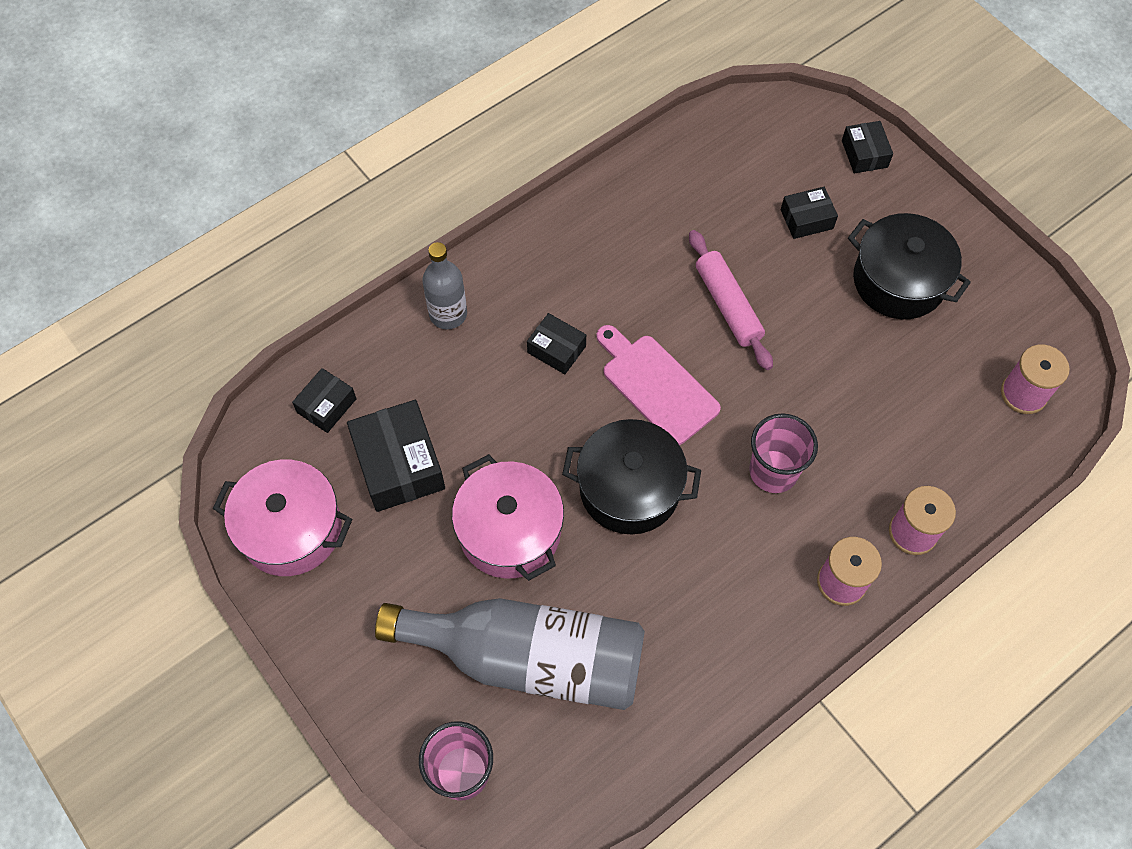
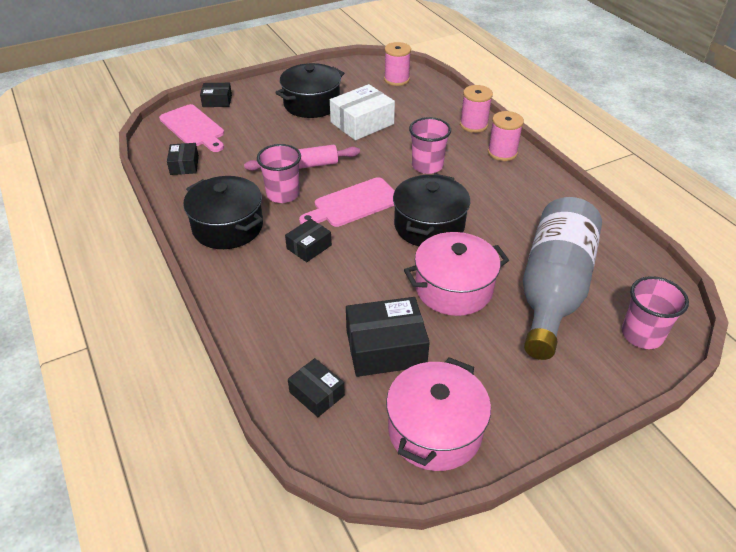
camera: 80 degrees left, 20 degrees down
(448, 314) = (254, 303): grey bottle -> none
(576, 250) = (228, 227): none -> black pot
(657, 295) = (283, 194): none -> pink cup
(783, 147) = (193, 128): none -> pink cutting board
(806, 219) = (253, 128): black box -> black box (184, 165)
(865, 362) = (362, 123): none -> white box

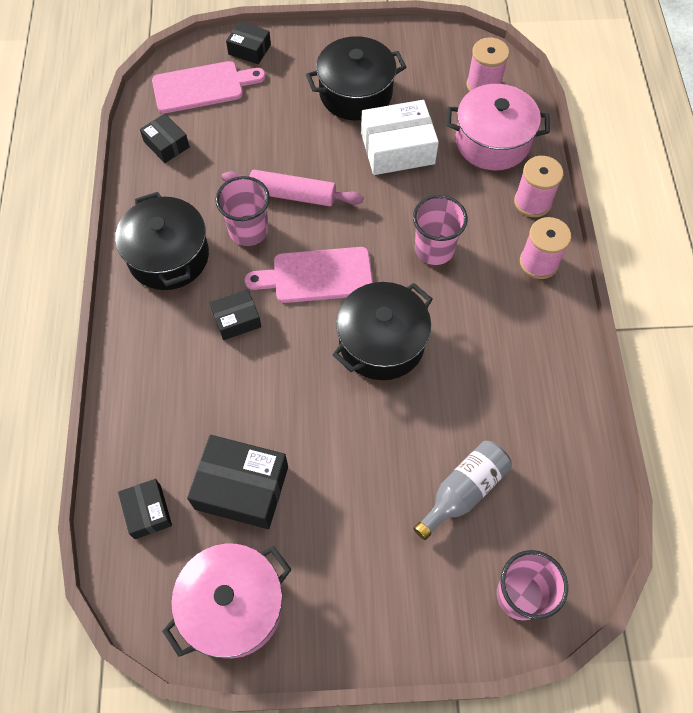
camera: 25 degrees right, 20 degrees up
(184, 165) = (166, 144): black box -> black box turned 60 degrees counterclockwise
(193, 128) = (203, 87): pink cutting board -> pink cutting board turned 90 degrees counterclockwise
(453, 288) = (355, 442): pink pot -> pink pot (492, 141)
(553, 289) = (463, 491): grey bottle -> grey bottle, size x0.52

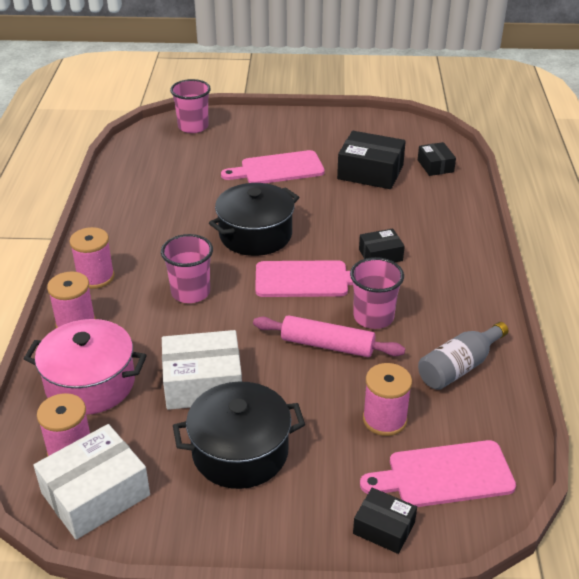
camera: 175 degrees left, 25 degrees down
(166, 144) = (477, 405): black box -> none
(168, 256) = (451, 302): black pot -> none
(233, 606) = (373, 131): pink pot -> none
(244, 127) = (384, 419): none -> pink spool
(371, 485) = (278, 169): none -> pink cutting board
(452, 57) = (96, 494): none -> white box
(463, 491) = (214, 163): grey bottle -> grey bottle (459, 367)

